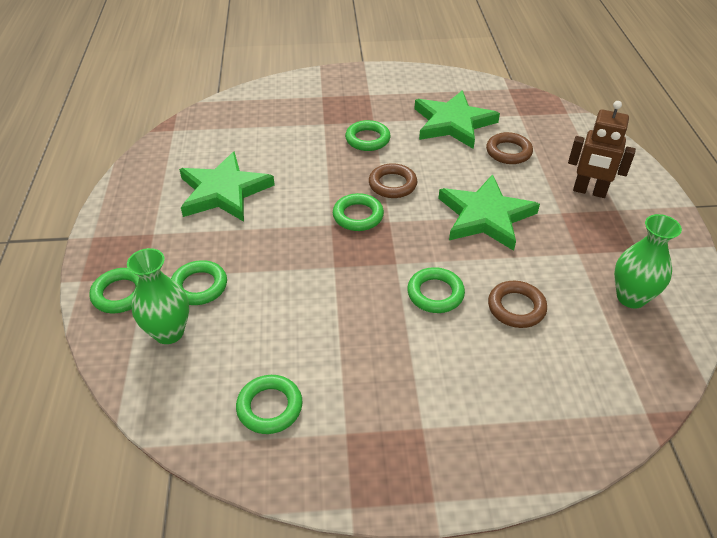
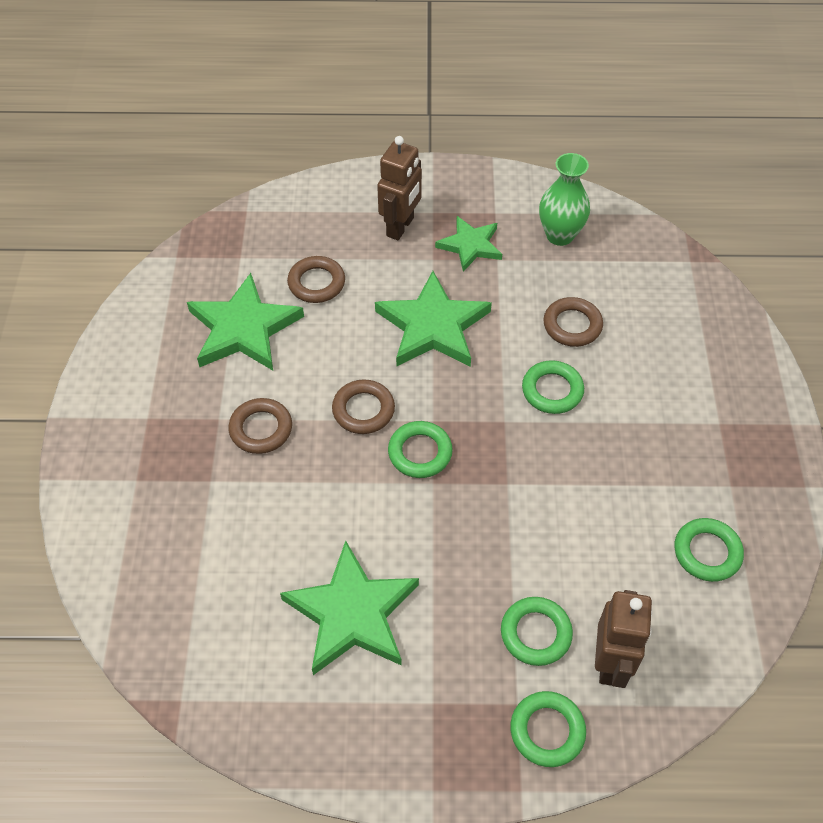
camera: 85 degrees left, 10 degrees up
(169, 332) = (610, 663): green vase -> brown robot
(367, 139) = (261, 429): green ring -> brown ring
(587, 235) = (470, 245): none -> green star

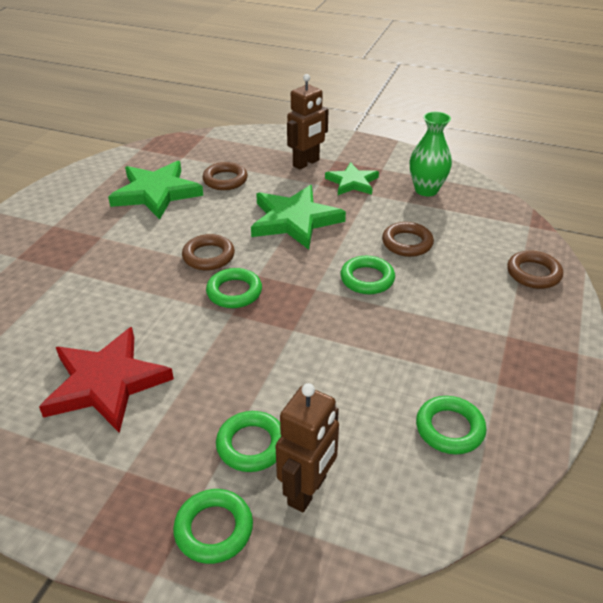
camera: 20 degrees right, 15 degrees down
(261, 429) = (125, 249): brown ring -> brown ring (533, 273)
(352, 613) = (106, 383): green star -> red star

